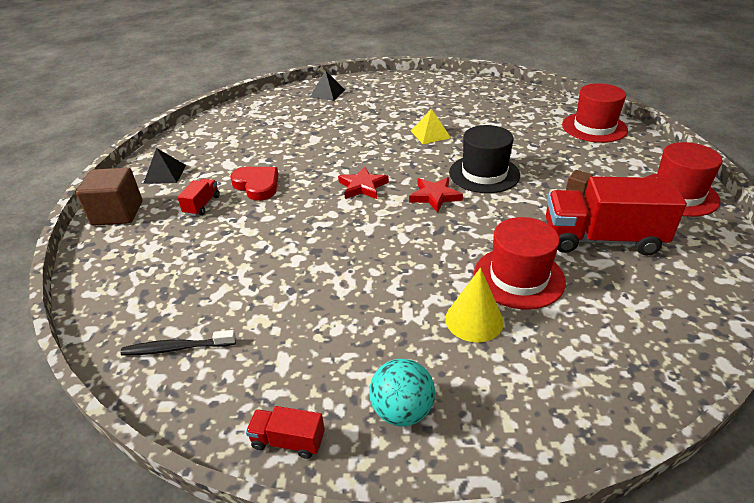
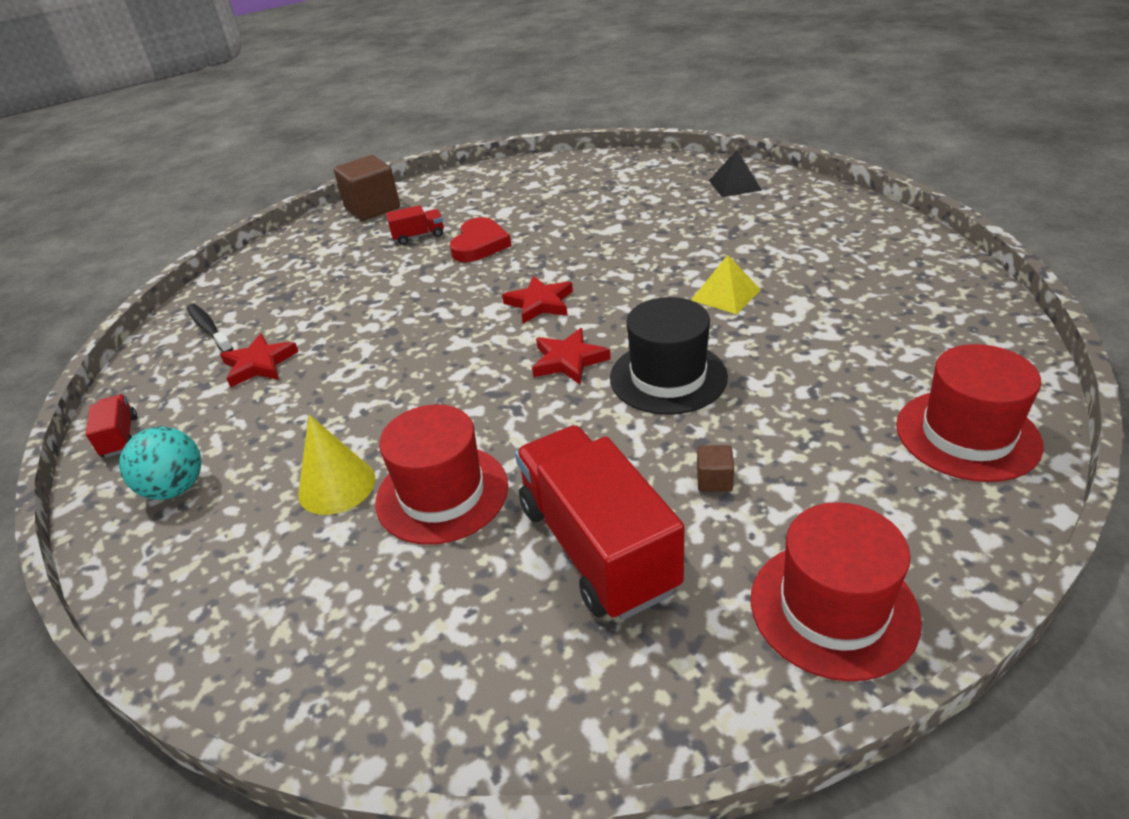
camera: 60 degrees right, 0 degrees up
(165, 174) = (454, 193): black pyramid -> none
(277, 327) = (259, 364): none -> red star

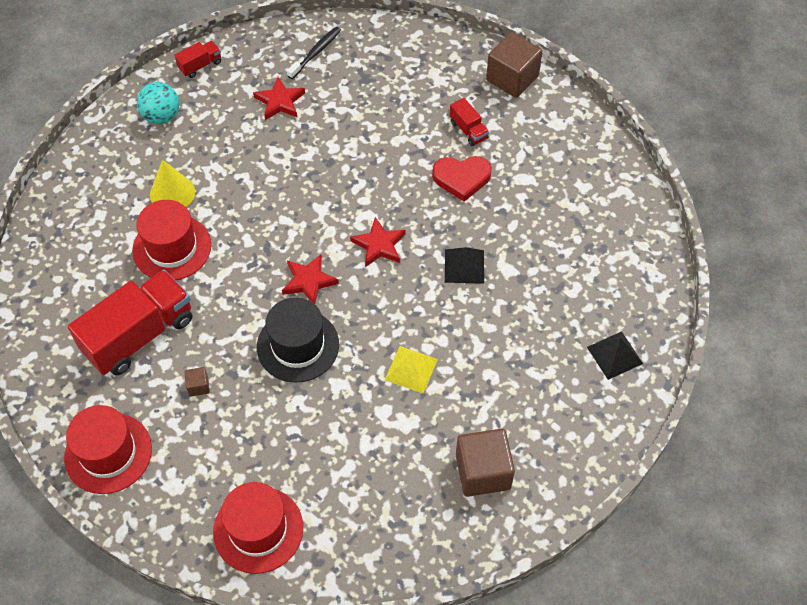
camera: 70 degrees right, 20 degrees up
(597, 252) = (464, 266): none -> black pyramid
(868, 261) = (483, 472): none -> brown cube

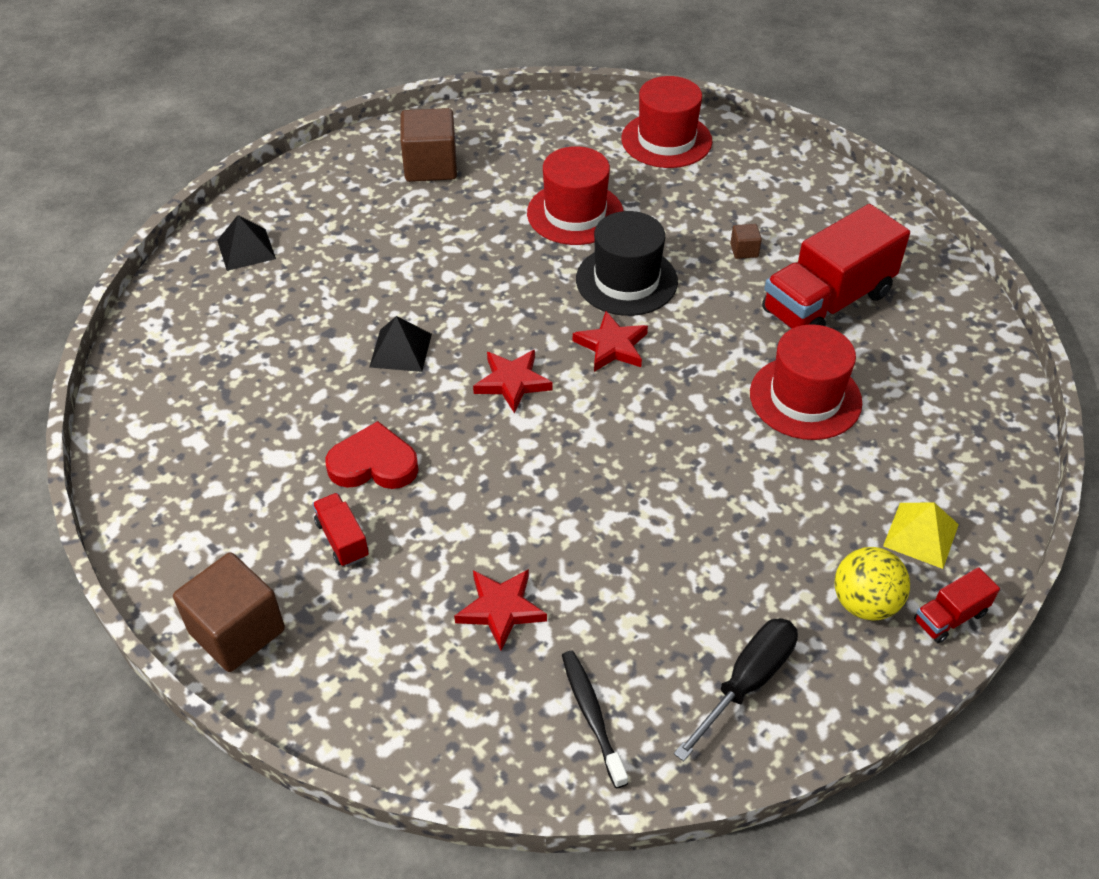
camera: 175 degrees left, 10 degrees down
(108, 453) = (835, 202): red hat -> red hat (575, 213)
(161, 116) = (864, 603): turquoise ball -> yellow ball
(172, 193) = (820, 472): yellow cone -> none
(200, 65) = (813, 703): red truck -> red truck (950, 617)
(234, 72) = (746, 683): none -> black screwdriver
(280, 101) = (658, 616): red star -> red star (501, 609)
(315, 53) = (592, 715): black toothbrush -> black toothbrush turned 120 degrees clockwise
(411, 369) = (491, 251): yellow pyramid -> yellow pyramid (921, 535)

